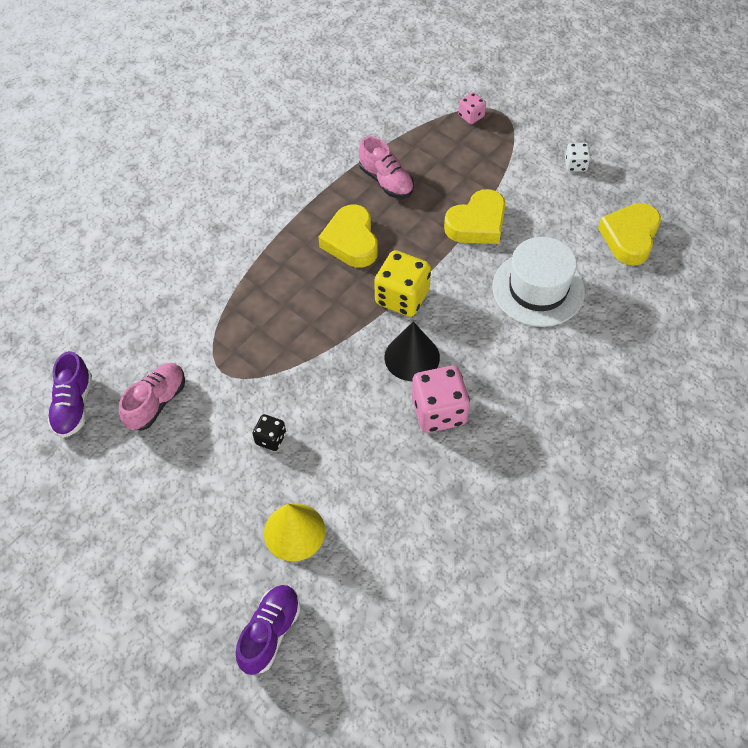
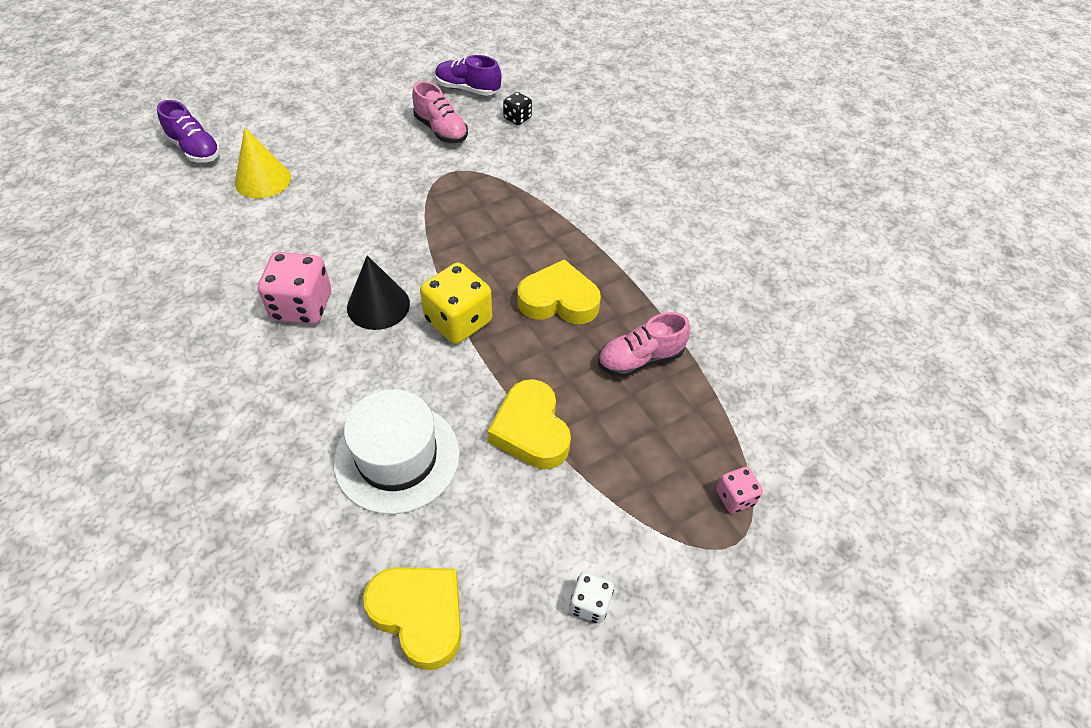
camera: 105 degrees right, 5 degrees down
(271, 438) = (359, 186): black dice -> black dice (517, 118)

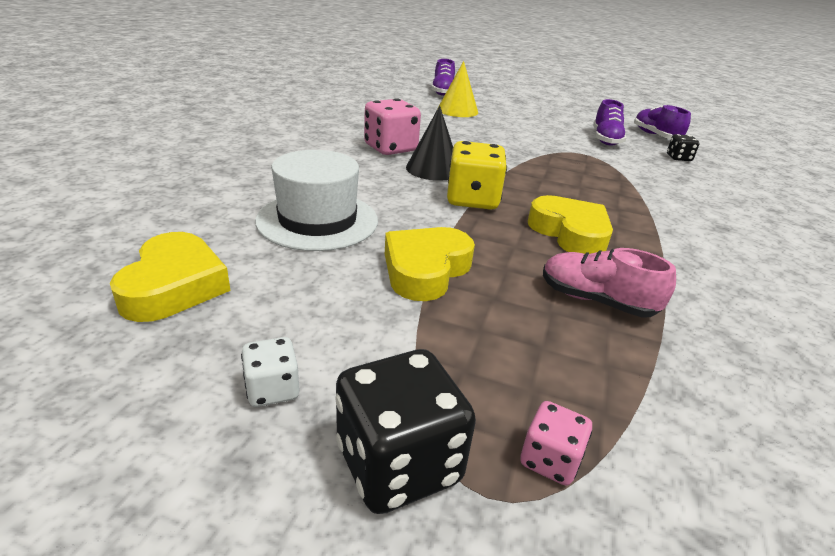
camera: 50 degrees right, 20 degrees down
(441, 130) = (605, 139): pink shoe -> purple shoe
(691, 570) = (398, 463): none -> black dice

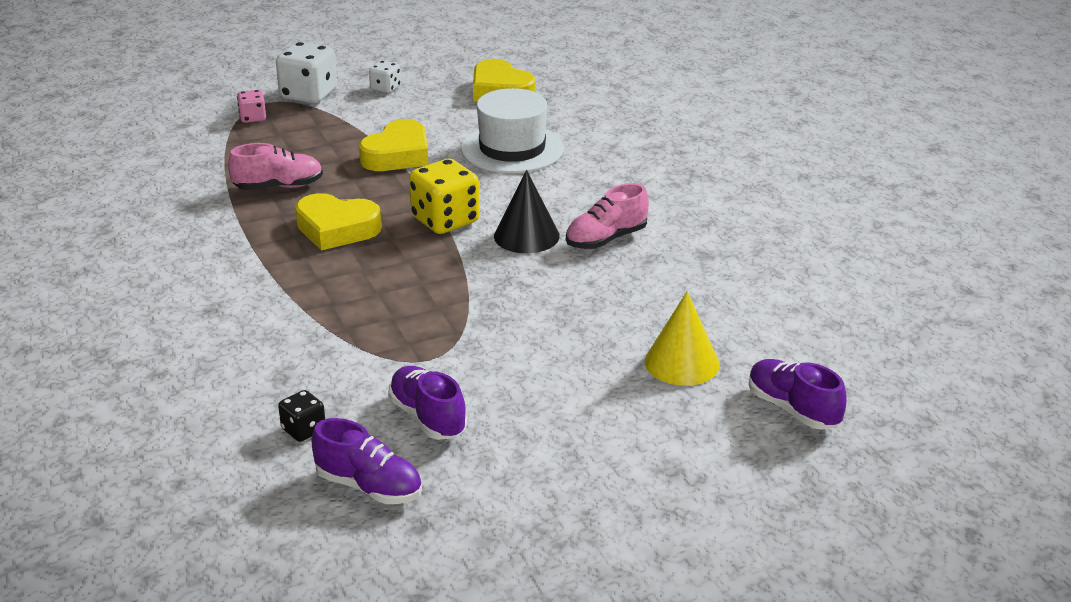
camera: 140 degrees right, 0 degrees up
(390, 148) = (606, 239): pink dice -> pink shoe
(398, 463) = (308, 94): black dice -> white dice
(425, 270) = (398, 155): yellow heart -> yellow heart turned 45 degrees clockwise

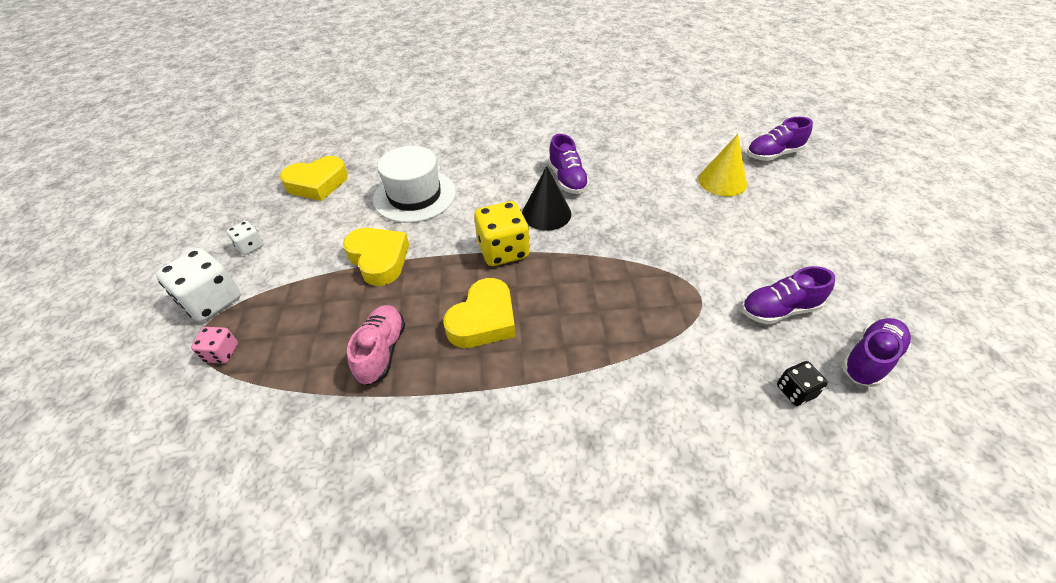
camera: 70 degrees left, 15 degrees up
(606, 239) = (567, 179): pink shoe -> purple shoe

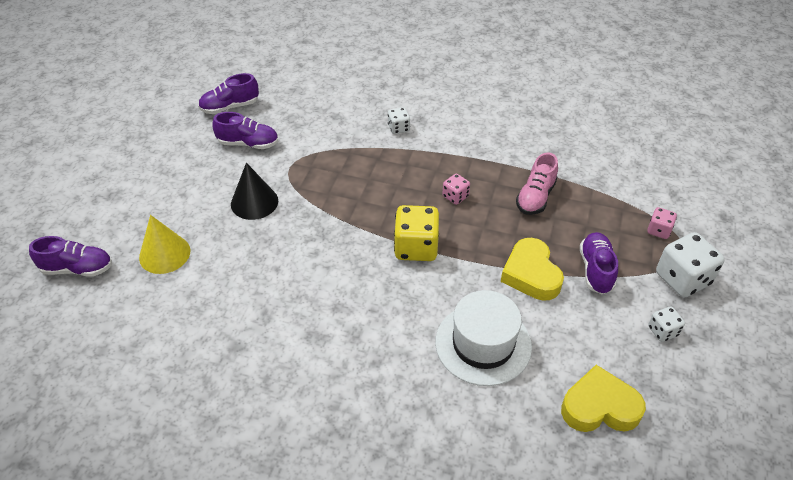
camera: 160 degrees left, 0 degrees up
(483, 320) = (455, 196): yellow heart -> pink dice
(546, 213) = (357, 273): black cone -> black cone (254, 202)
(567, 179) = (309, 309): purple shoe -> purple shoe (596, 270)
(610, 407) = (398, 128): none -> white dice
(795, 391) = (289, 106): black dice -> none

